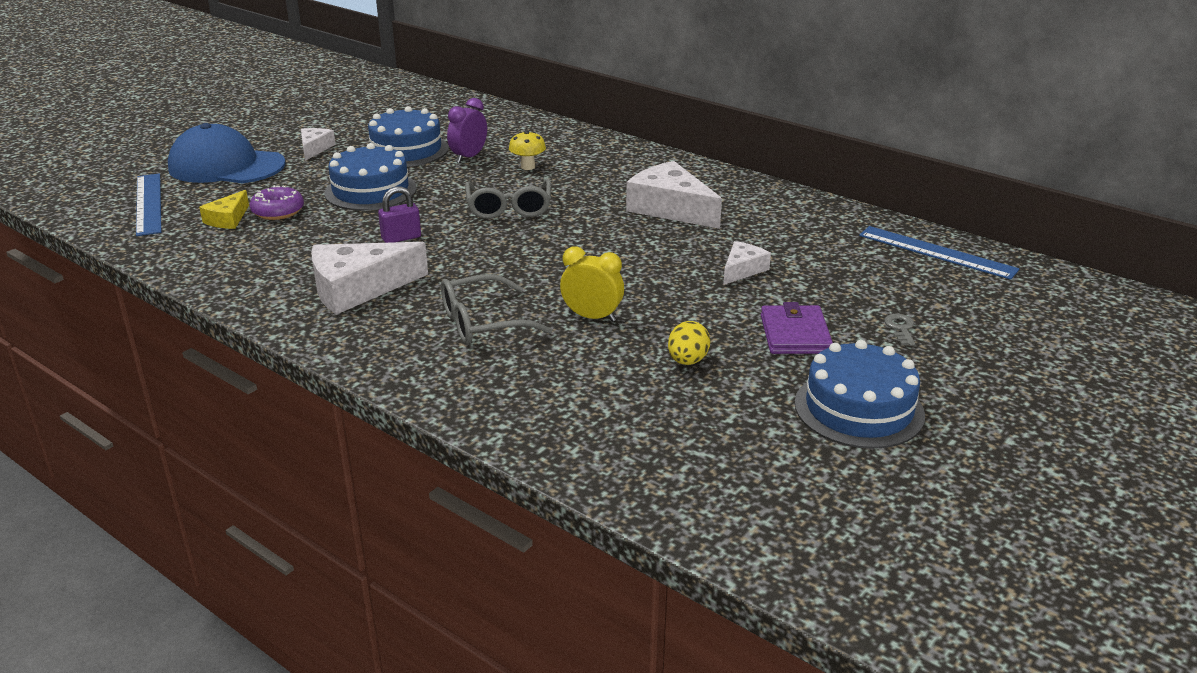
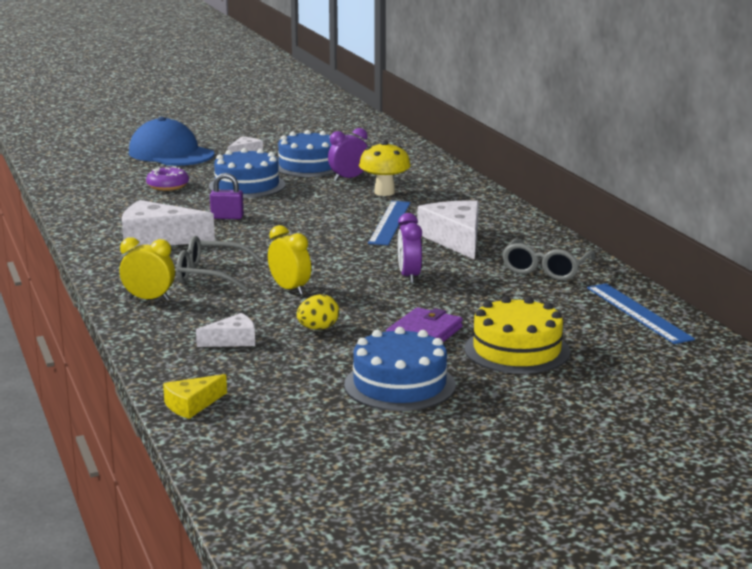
camera: 30 degrees right, 10 degrees down
(148, 204) = (93, 166): blue ruler -> blue ruler (390, 222)
(228, 219) = (130, 184): yellow cheese -> yellow cheese (192, 405)
(455, 377) = (149, 299): none -> yellow clock
(509, 208) = (330, 215): grey glasses -> grey glasses (546, 269)
(528, 167) = (384, 192): yellow mushroom -> yellow mushroom, size x1.56
(687, 266) = (409, 276): none -> purple clock
(742, 270) = (449, 288): white cheese -> white cheese (233, 340)
(900, 328) = (517, 350): grey key -> yellow cake

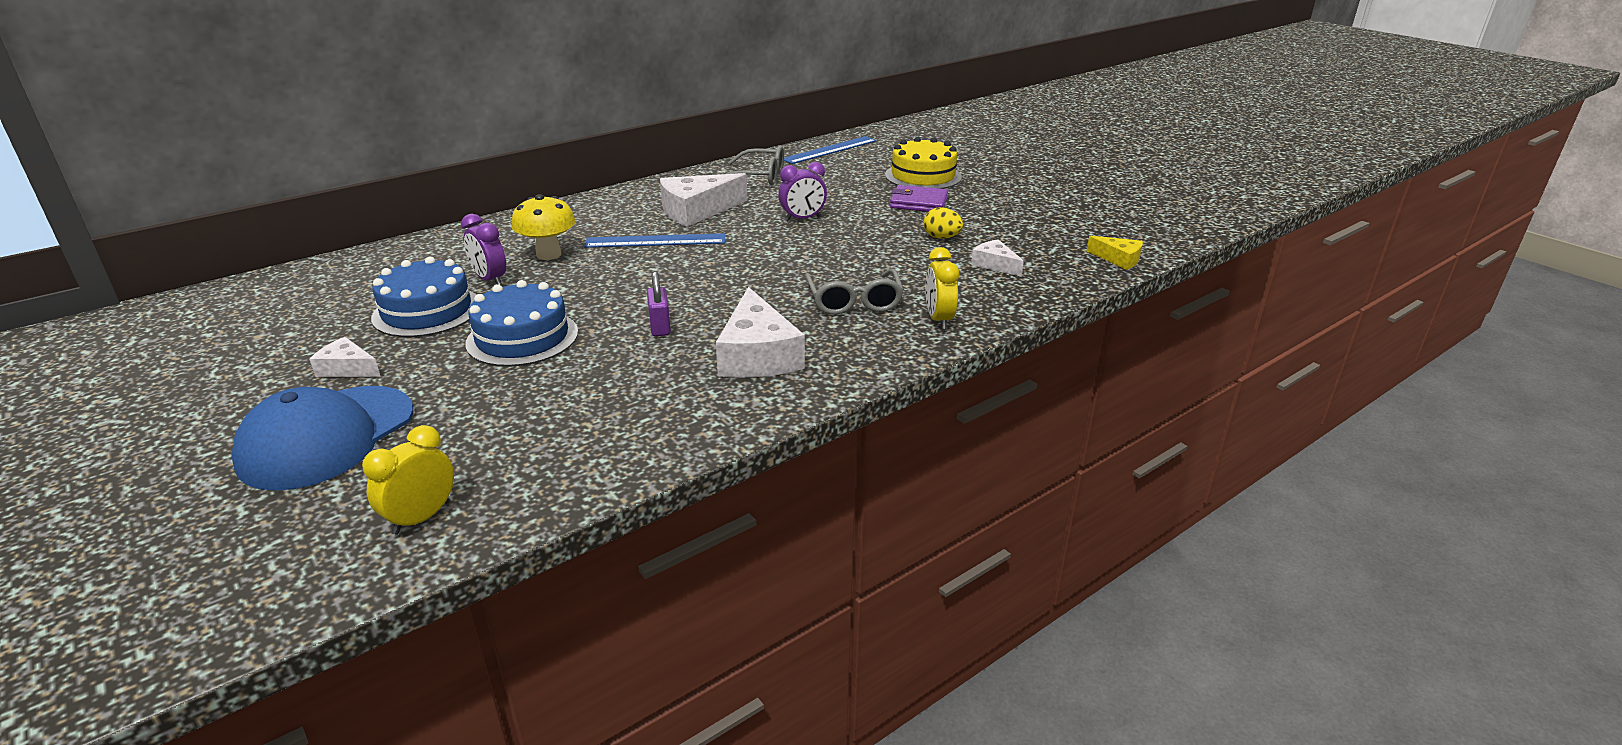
camera: 105 degrees left, 10 degrees up
(168, 186) = (525, 397): purple donut -> none
(290, 289) = (865, 260): yellow clock -> yellow clock (421, 518)
(399, 385) = (1012, 202): blue cake -> none

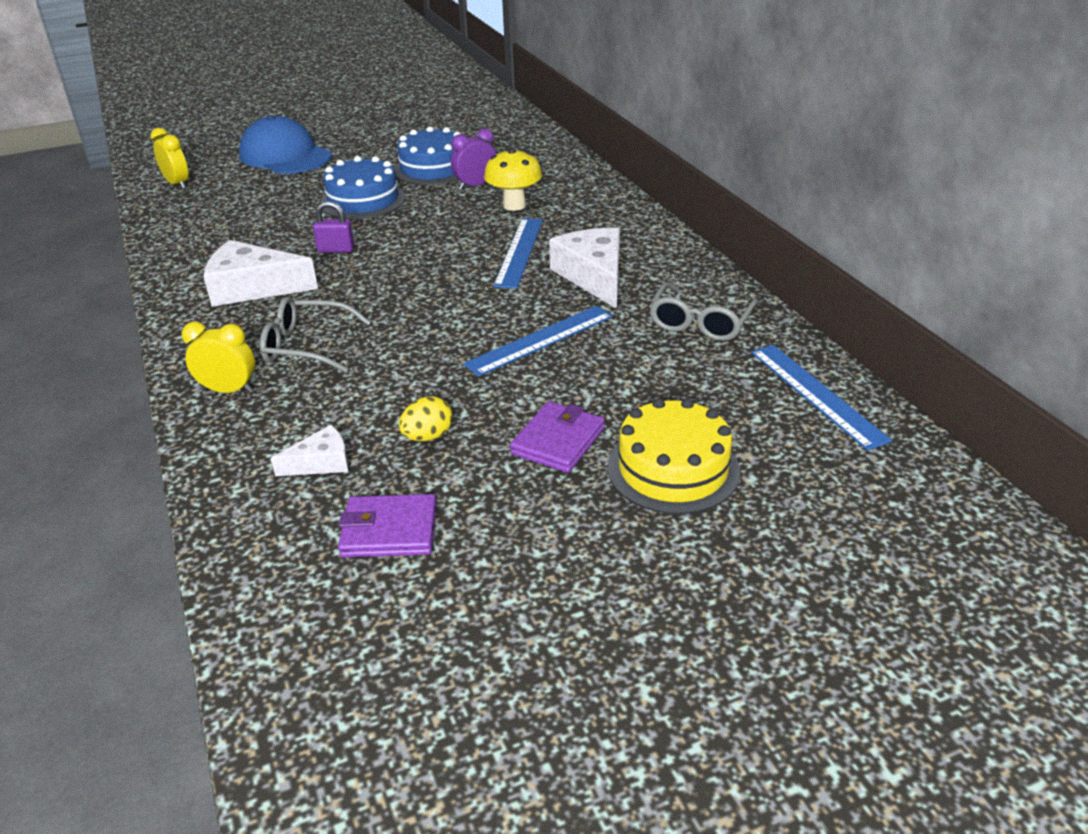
camera: 105 degrees right, 5 degrees up
(347, 368) = (365, 153): white cheese -> none
(802, 219) = (540, 340): purple clock -> blue ruler
(1036, 234) = (389, 530): none -> purple wallet
(1118, 259) = (255, 592): yellow cheese -> none

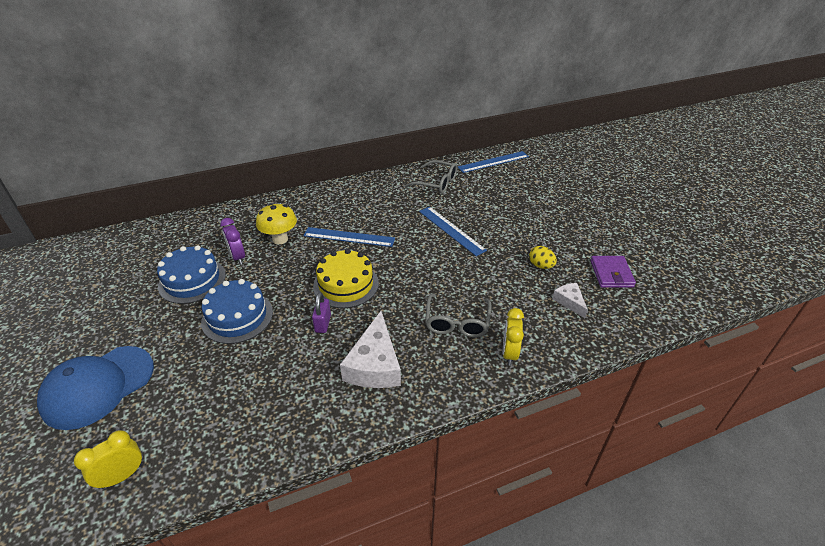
camera: 90 degrees left, 5 degrees up
(558, 441) = (536, 226): purple wallet -> none
(593, 276) = (385, 211): white cheese -> none
(673, 469) = (549, 198): yellow cake -> yellow cake (346, 284)

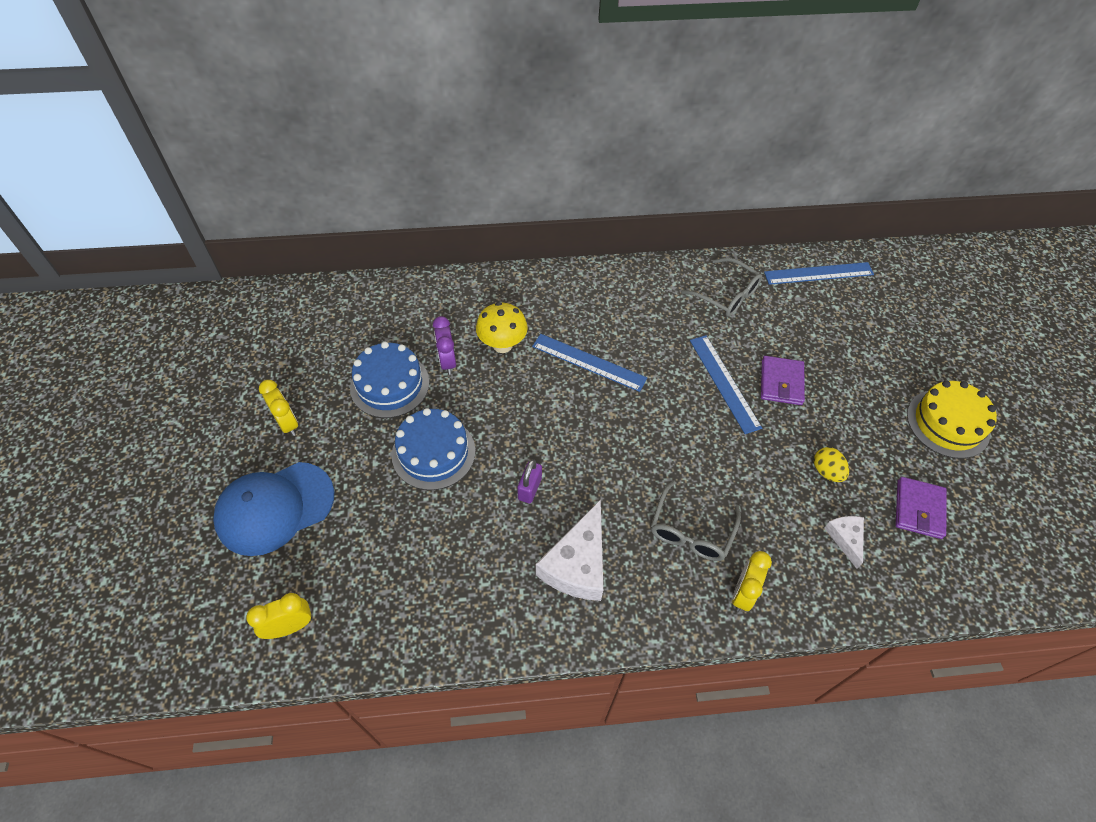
camera: 15 degrees right, 15 degrees up
(104, 323) = (287, 423): none -> yellow clock
(346, 284) = (569, 437): yellow cake -> yellow cake (948, 423)
(490, 222) = (781, 382): none -> purple wallet

